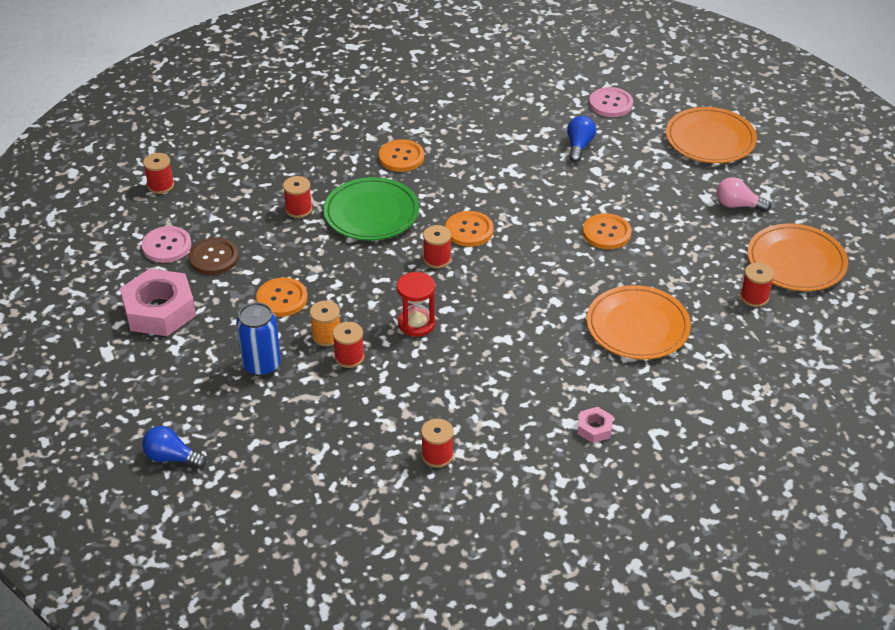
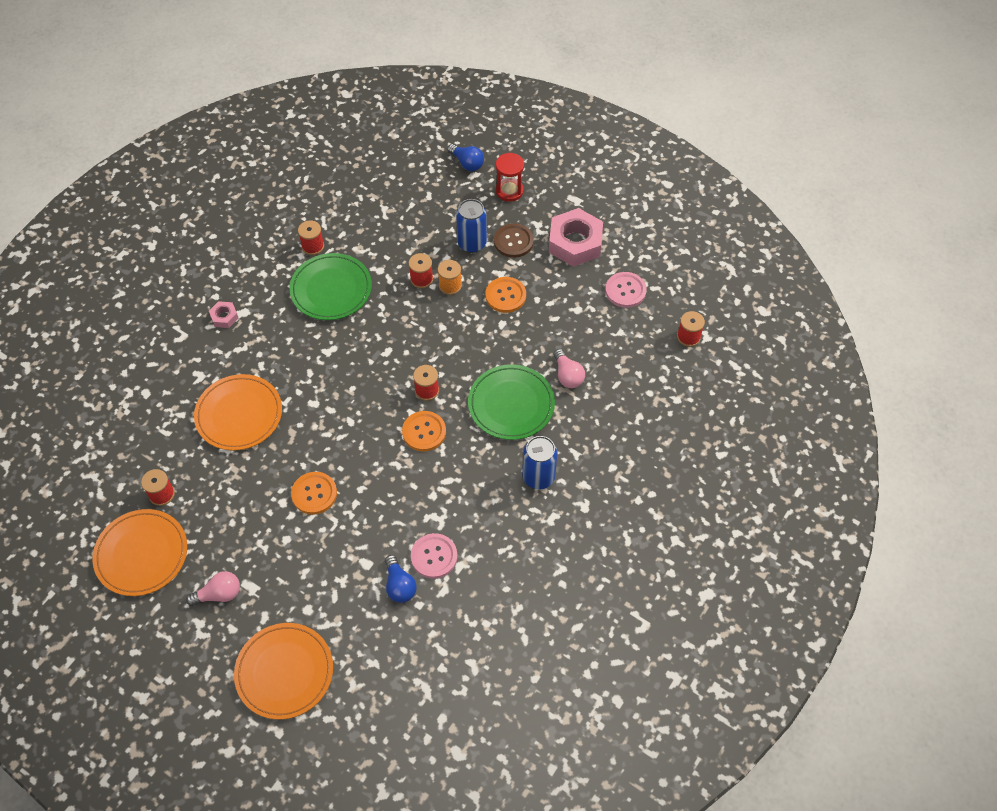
camera: 145 degrees right, 15 degrees up
(172, 457) = (467, 163): blue light bulb -> blue light bulb turned 60 degrees clockwise
(214, 258) = (583, 300): brown button -> brown button (513, 241)
(298, 209) = (567, 375): red spool -> pink light bulb
(401, 157) = (538, 477): orange button -> blue can
(416, 323) = (398, 328): red hourglass -> red hourglass (509, 191)
(454, 397) = (331, 289): none -> green plate
(610, 104) = (406, 666): pink button -> pink button (434, 556)

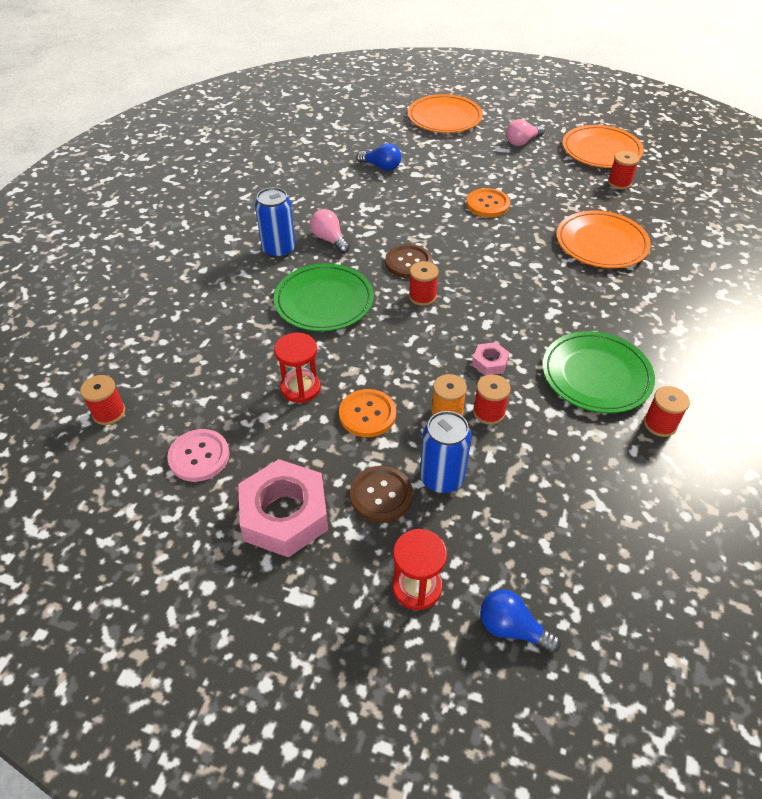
camera: 165 degrees right, 10 degrees down
(224, 317) = (694, 321): pink nut -> pink nut (490, 362)
(399, 585) = (381, 167): blue light bulb -> blue light bulb turned 150 degrees clockwise
(424, 432) = (408, 263): orange button -> brown button
(434, 556) = (359, 186): pink button -> none
(548, 326) = (300, 388): none -> red hourglass
(567, 375) = (265, 340): pink light bulb -> pink light bulb (329, 240)

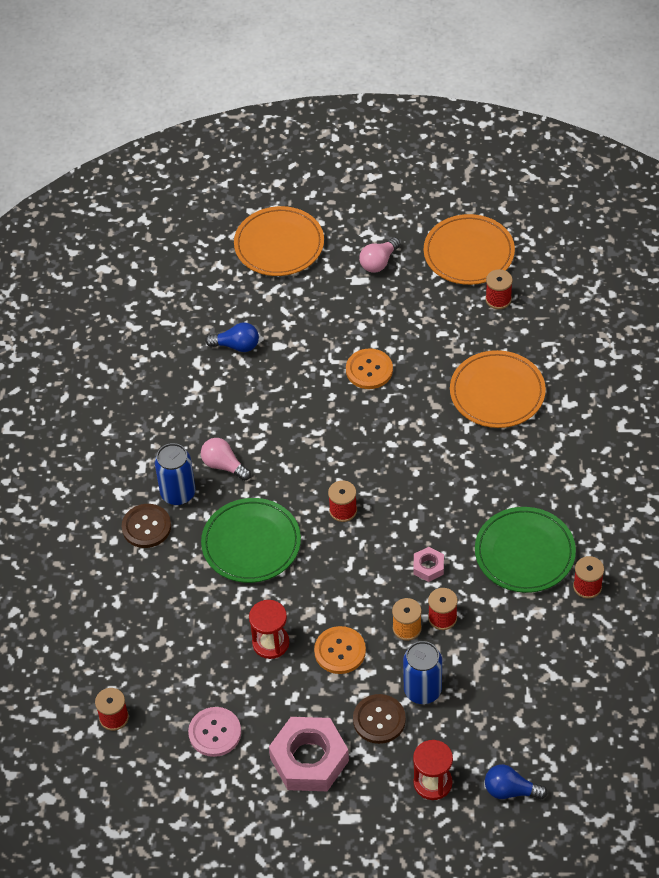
camera: 15 degrees left, 5 degrees up
(408, 263) = (315, 472): brown button -> brown button (146, 527)

